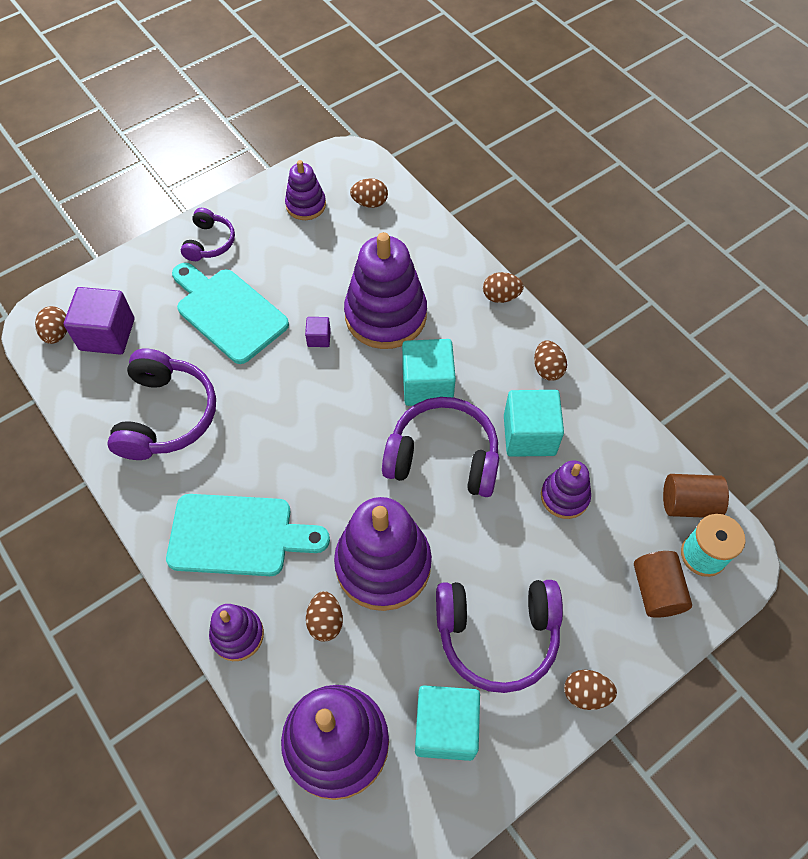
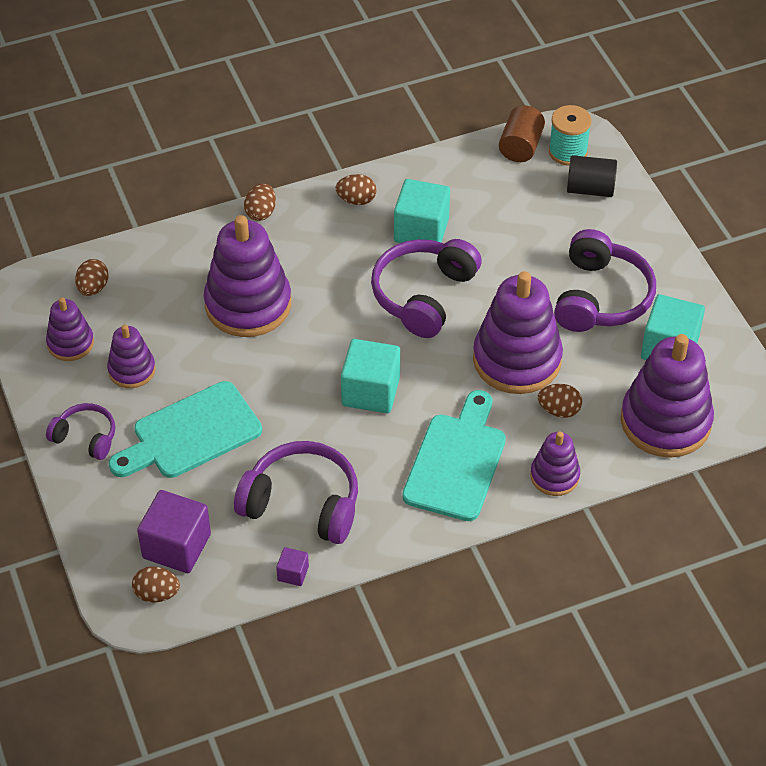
camera: 75 degrees left, 10 degrees down
(319, 338) = (254, 363): purple cube -> purple cube (293, 573)
(427, 385) = (342, 290): turquoise cube -> turquoise cube (370, 391)
(564, 496) = (489, 222): purple stacking toy -> purple stacking toy (132, 370)
(586, 693) = (662, 255): brown egg -> none
(656, 591) = (590, 189): brown cylinder -> black cylinder

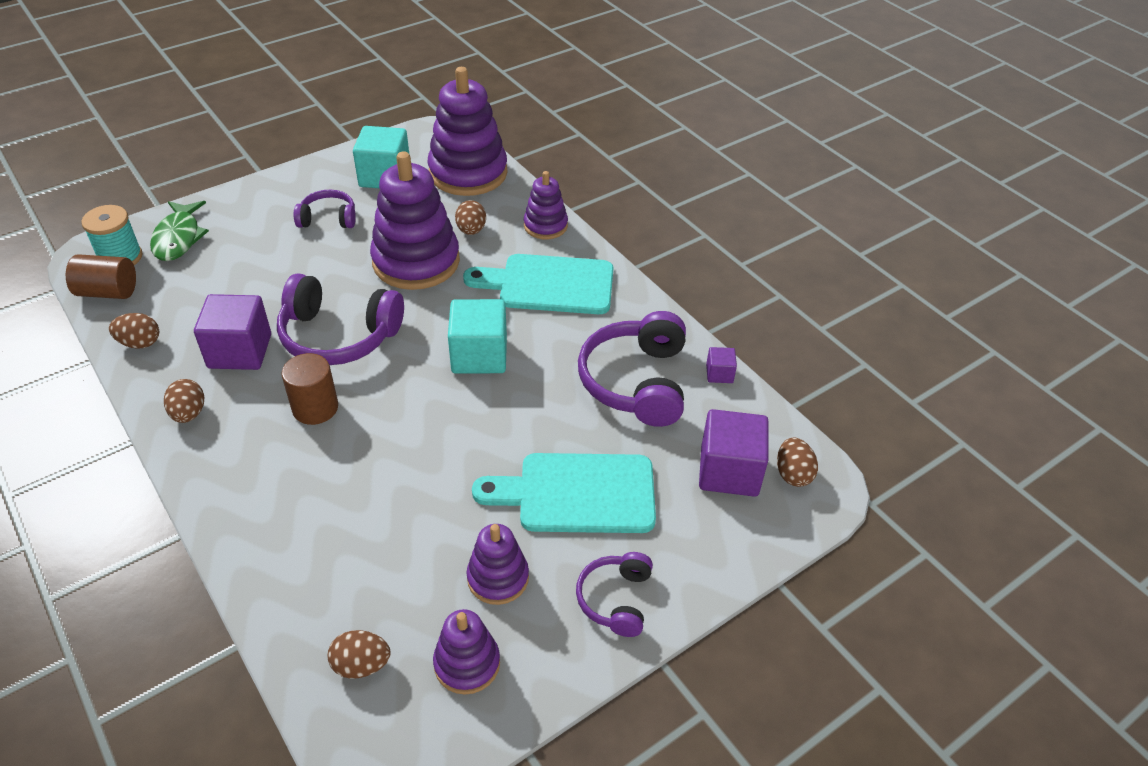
camera: 105 degrees left, 5 degrees down
(191, 433) = (577, 493): turquoise cutting board -> turquoise cutting board turned 135 degrees clockwise
(248, 304) = (370, 483): purple stacking toy -> none
(261, 212) = (209, 503): brown egg -> brown egg (140, 343)
(339, 275) = (315, 408): none -> brown cylinder
(421, 230) = (240, 351): turquoise cube -> purple cube
(590, 189) = (178, 238): black cylinder -> green fish
(601, 297) = (328, 218): purple headphones -> purple headphones, size x0.56

